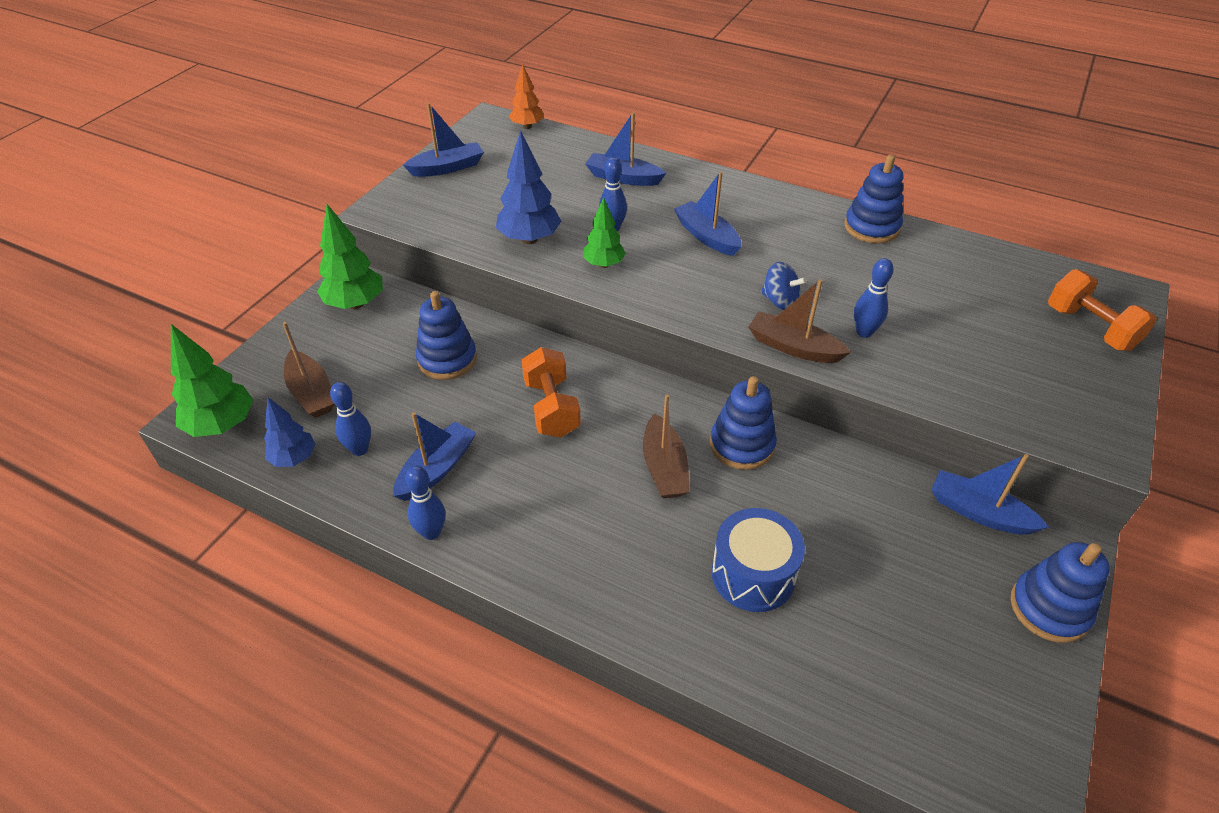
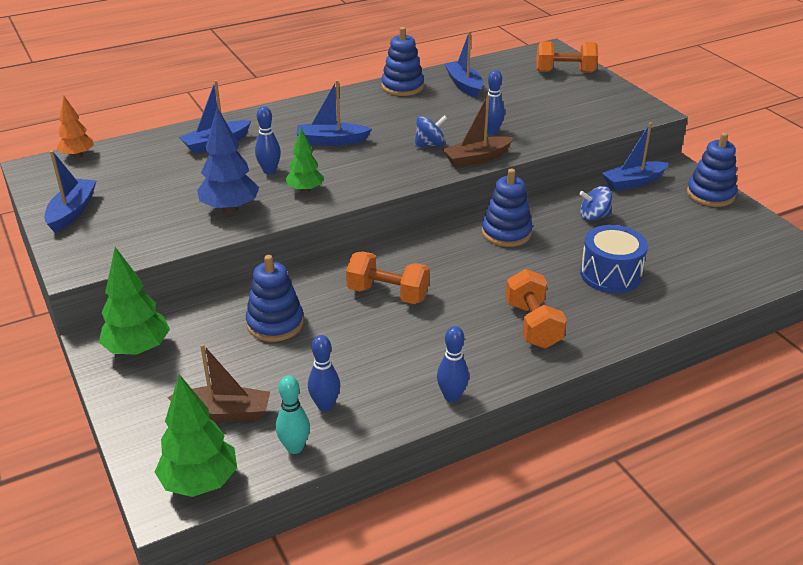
camera: 55 degrees left, 10 degrees down
(294, 459) = (294, 447): blue tree -> turquoise bowling pin
(437, 469) = (390, 371): blue boat -> blue boat (464, 85)
(595, 544) = (533, 325): none -> orange dumbbell
(664, 467) = (495, 270): brown boat -> none
(857, 507) = (594, 217): none -> blue spinning top

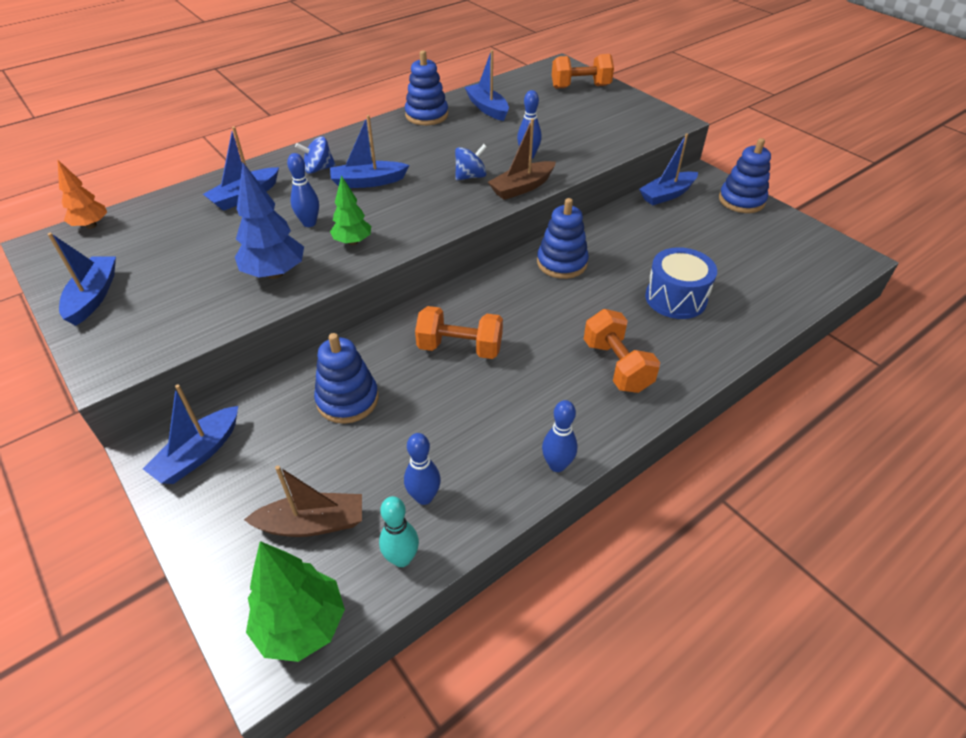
camera: 10 degrees left, 10 degrees up
(138, 349) = (198, 454): green tree -> blue boat
(594, 217) = (641, 236): blue spinning top -> blue spinning top (318, 169)

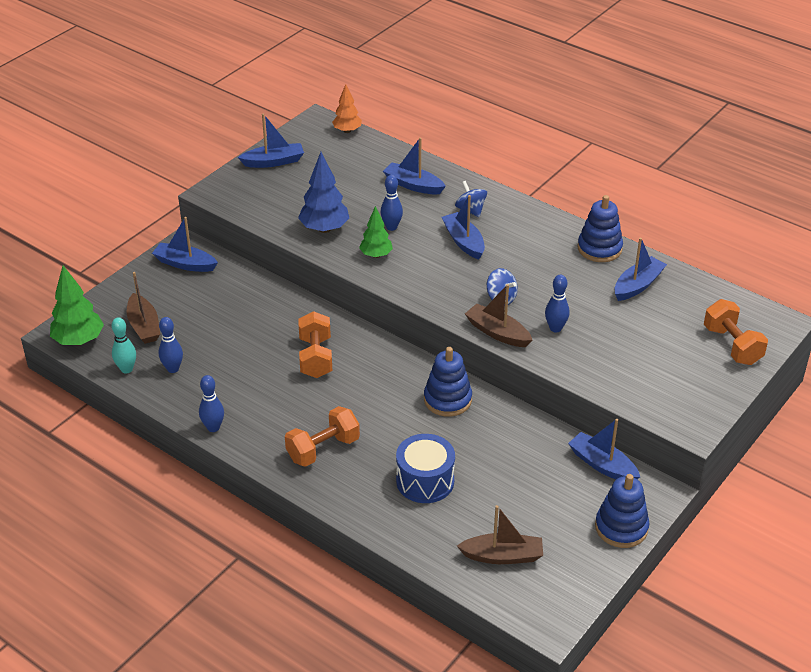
camera: 75 degrees right, 5 degrees down
(347, 400) = (246, 314): blue stacking toy -> none
(777, 268) = (503, 556): none -> brown boat

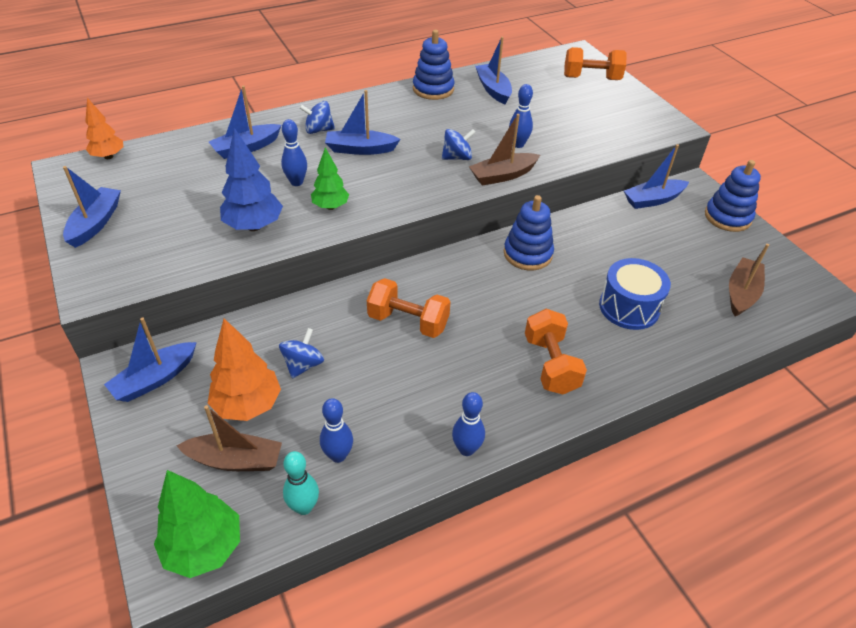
camera: 65 degrees left, 5 degrees up
(189, 312) = (248, 405): none -> orange tree
(239, 322) = (303, 365): none -> blue spinning top

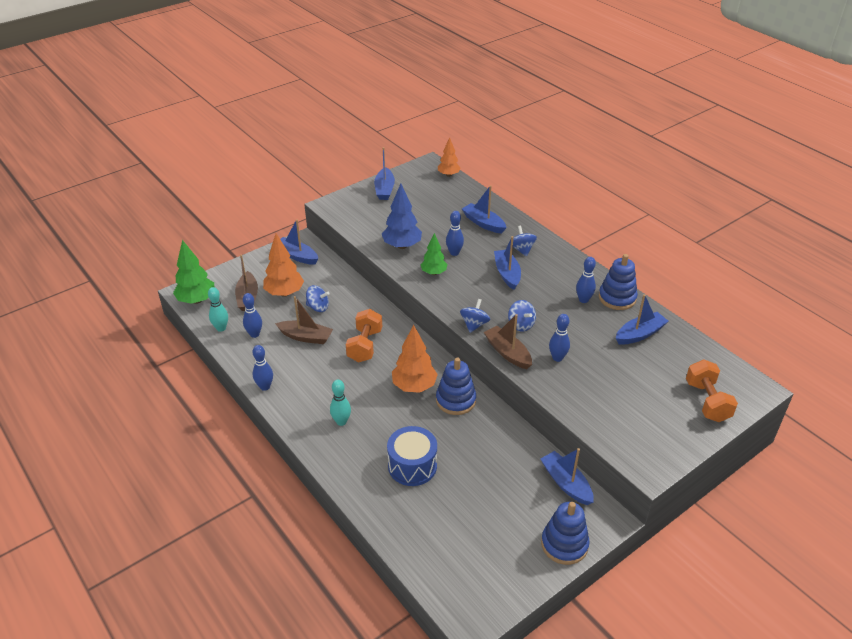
camera: 80 degrees right, 5 degrees down
(95, 223) = (384, 189): blue boat -> blue boat turned 90 degrees clockwise
(428, 109) = (583, 300): none -> blue bowling pin
(447, 191) = (474, 324): none -> blue spinning top
(497, 285) = (414, 386): none -> orange tree
(550, 364) = (341, 422): orange dumbbell -> turquoise bowling pin
(741, 293) = (453, 547): brown boat -> brown boat (306, 337)

